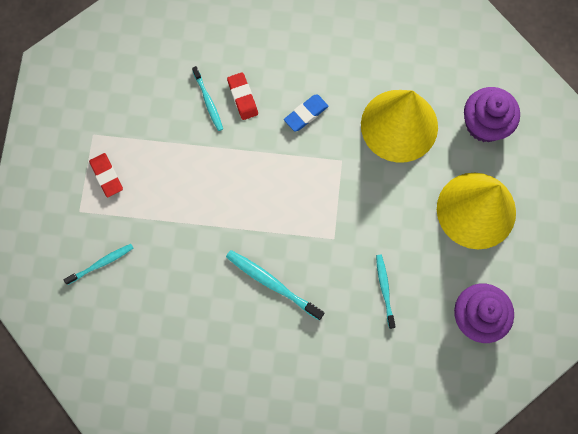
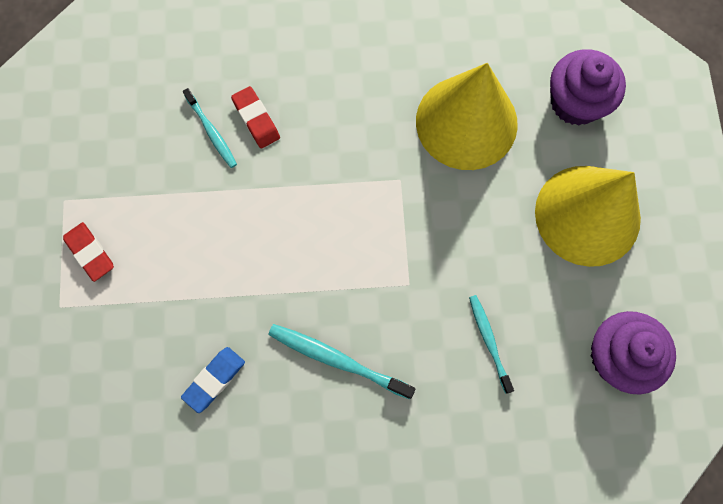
camera: 10 degrees left, 0 degrees up
(101, 263) = (100, 373): turquoise toothbrush -> none
(306, 114) = (343, 127): blue eraser -> blue eraser (214, 379)

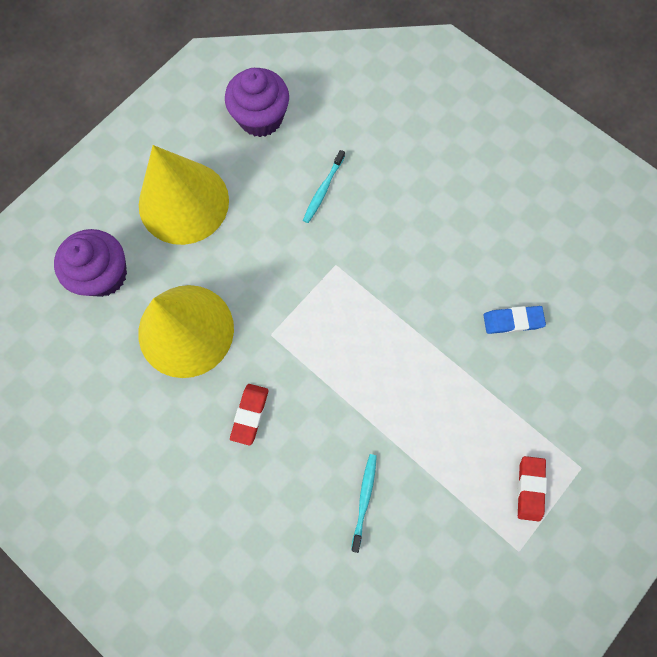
camera: 135 degrees left, 0 degrees up
(256, 119) = (323, 476): red eraser -> red eraser (250, 414)
(336, 359) = (424, 263): turquoise toothbrush -> none

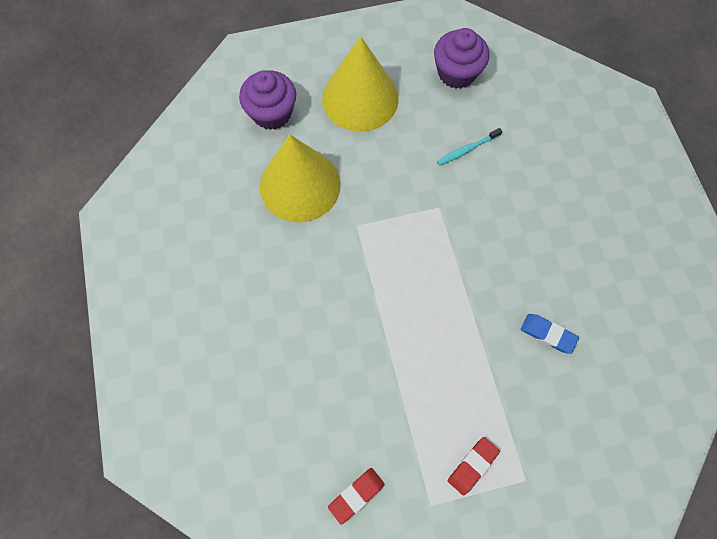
camera: 35 degrees right, 5 degrees down
(250, 414) = (303, 270): red eraser -> red eraser (356, 495)
(364, 499) = (342, 384): turquoise toothbrush -> none

